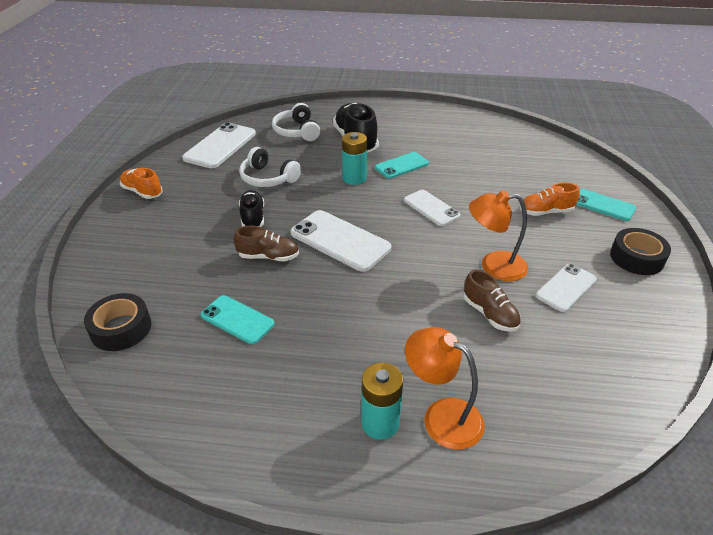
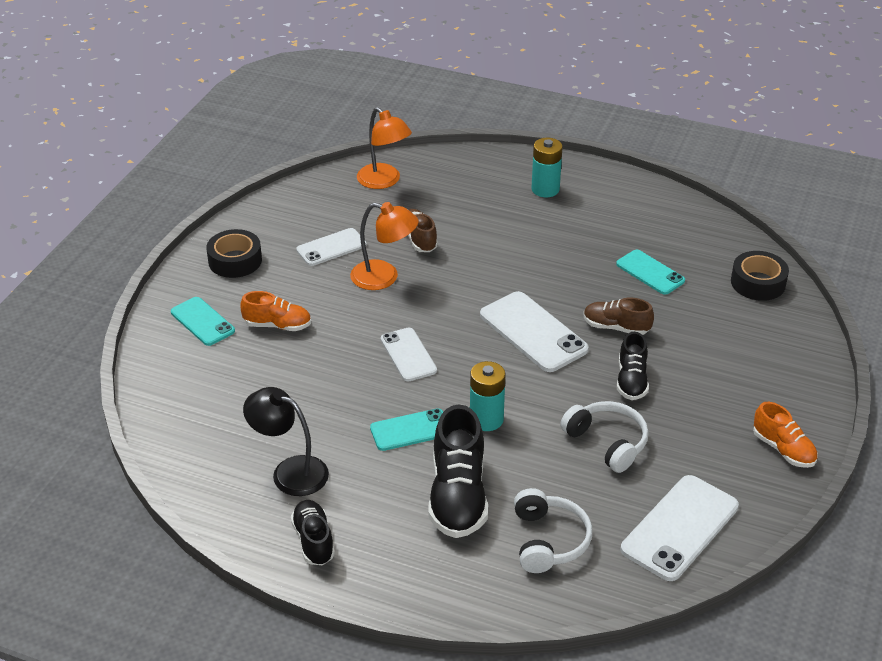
camera: 165 degrees left, 0 degrees up
(424, 115) = (313, 541): none -> black shoe
(441, 416) = (499, 186): orange lamp -> orange lamp (384, 181)
(460, 137) = (290, 471): none -> black lamp

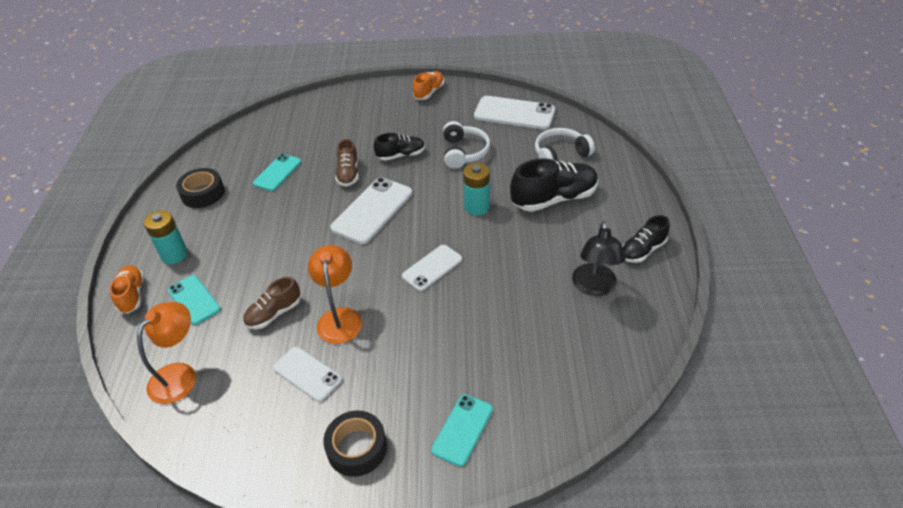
camera: 110 degrees left, 5 degrees up
(277, 325) = (438, 367): orange shoe -> orange shoe (132, 295)
(410, 430) = (511, 239): turquoise phone -> turquoise phone (194, 300)
(607, 442) = (464, 152): white headphones -> white headphones turned 150 degrees clockwise
(758, 283) = (273, 126): black tape -> black tape (203, 193)

